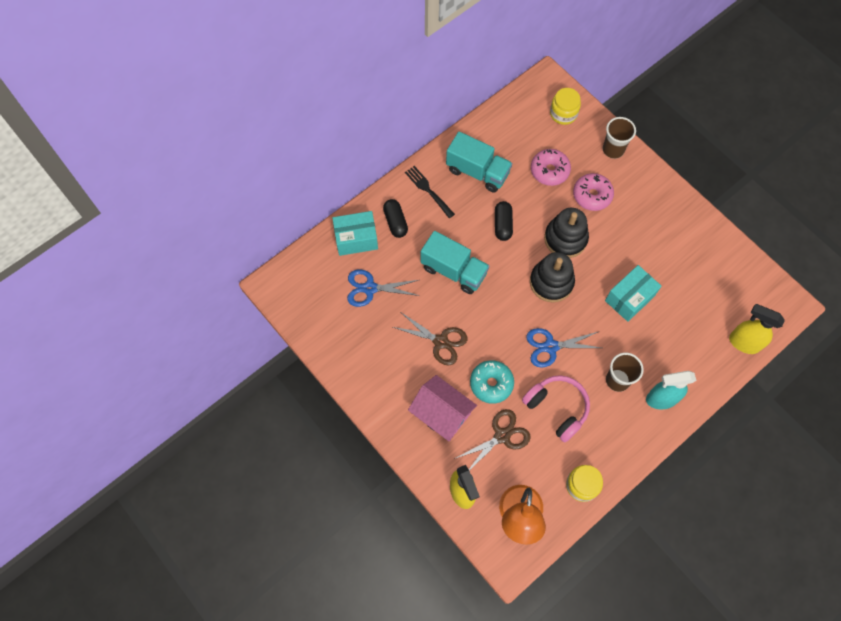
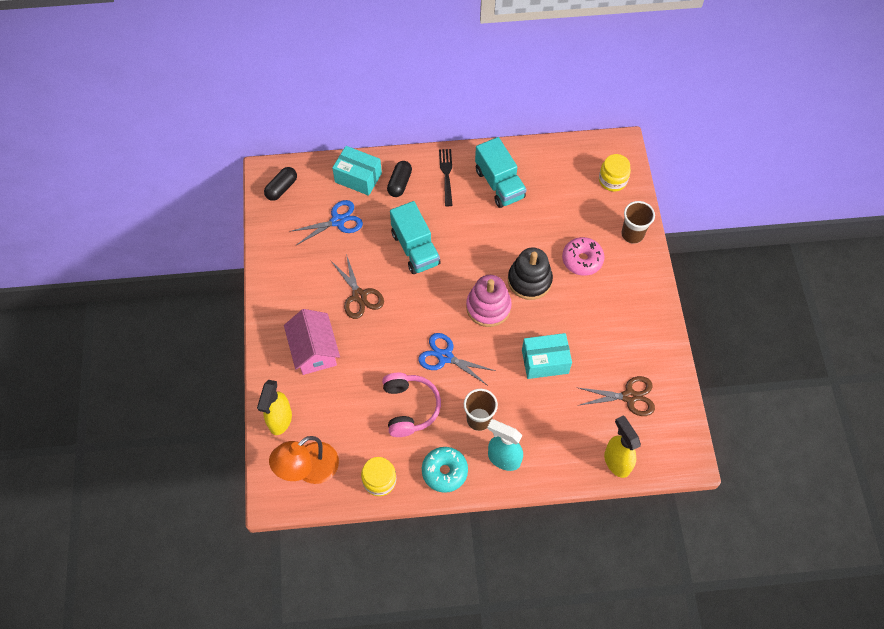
camera: 35 degrees right, 5 degrees down
(370, 288) = (338, 221): blue scissors -> blue scissors turned 120 degrees clockwise
(491, 384) = (372, 354): turquoise donut -> turquoise donut (444, 471)
(502, 225) = (485, 237): black capsule -> black capsule (281, 188)
(502, 436) = (347, 399): brown scissors -> brown scissors (629, 396)
(549, 171) = (561, 219): pink donut -> none
(551, 282) = (488, 307): black stacking toy -> pink stacking toy

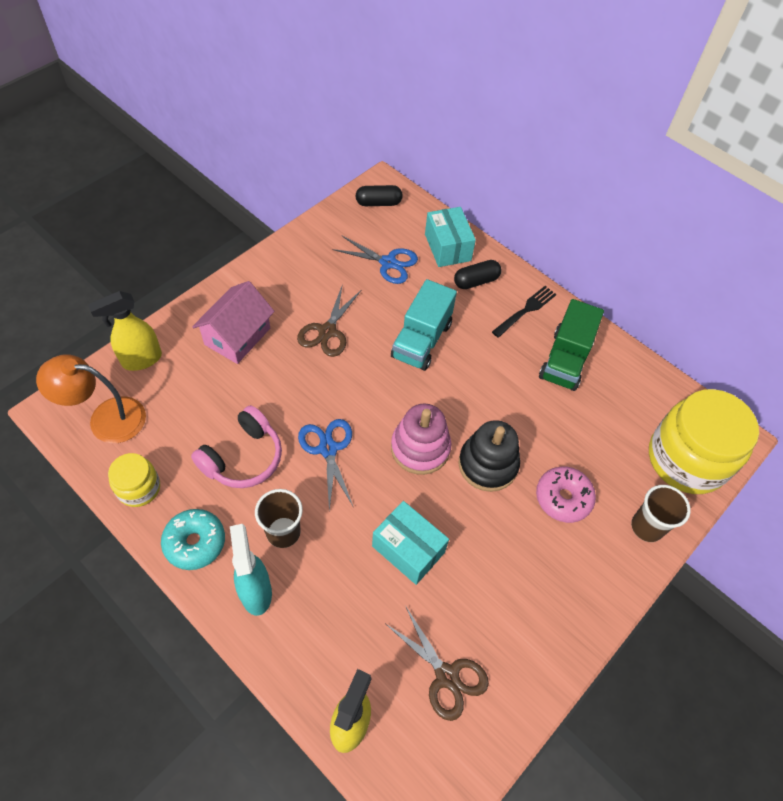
camera: 45 degrees right, 5 degrees down
(499, 184) = (565, 360): turquoise truck -> green truck
(612, 180) = (686, 459): yellow jar -> yellow jar, size x2.00

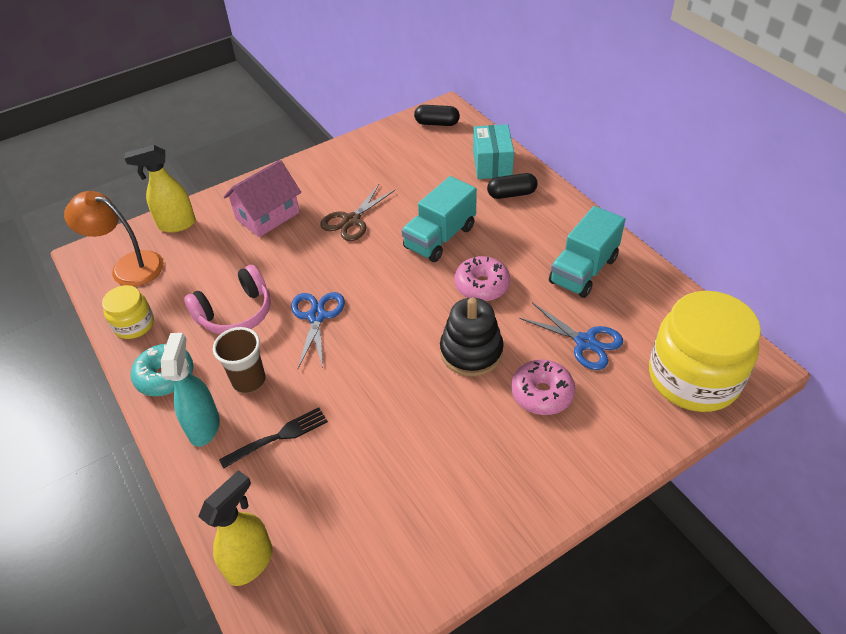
camera: 20 degrees right, 10 degrees down
(388, 263) = (429, 171): blue scissors -> blue scissors (585, 342)
(408, 549) = (364, 414): turquoise box -> none
(420, 448) = (407, 328): pink stacking toy -> none
(446, 676) = (363, 537): brown scissors -> none
(477, 390) = (481, 285): none -> pink donut
(525, 311) = (554, 223): black fork -> black fork (278, 437)
(565, 360) = (583, 270): green truck -> turquoise truck
(647, 527) = (628, 435): brown cup -> none

